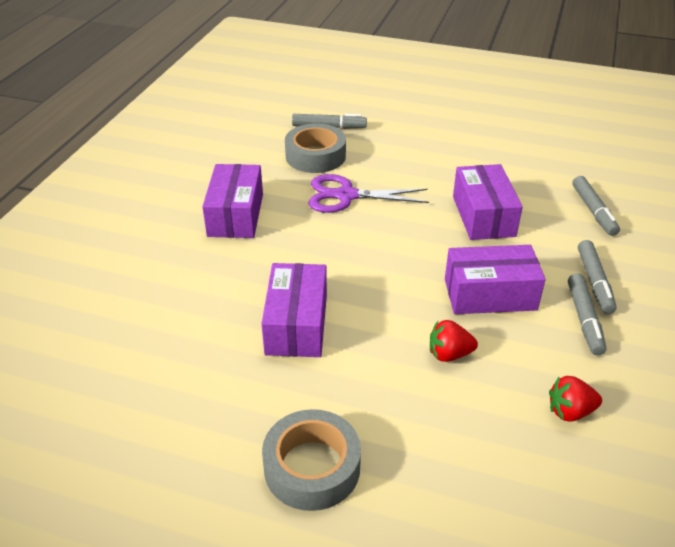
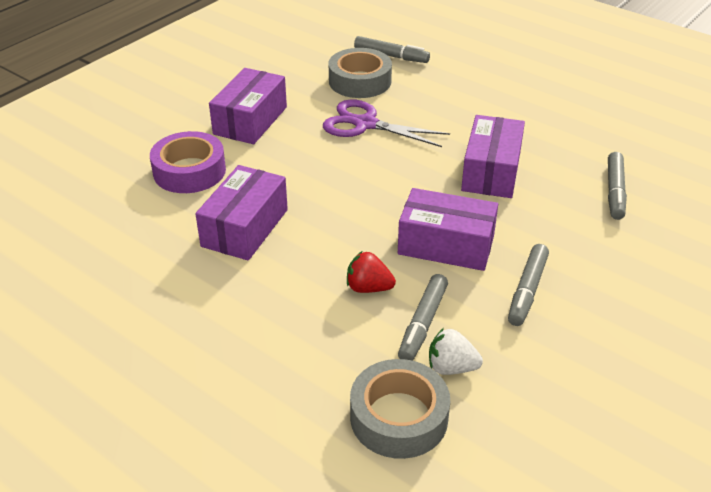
camera: 20 degrees right, 0 degrees up
(206, 279) = (189, 171): none -> purple tape
(312, 467) = (183, 347): grey tape -> grey tape (399, 417)
(570, 411) = (451, 367): red strawberry -> white strawberry
(594, 282) = (564, 259): grey marker -> grey marker (423, 323)

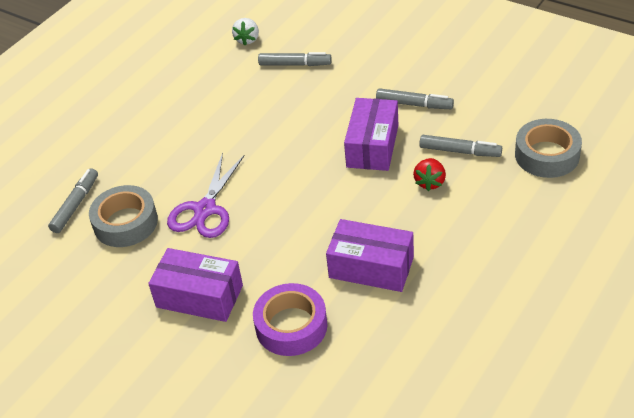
camera: 90 degrees left, 5 degrees up
(451, 367) = (497, 135): white strawberry -> white strawberry (247, 39)
(491, 171) = (274, 127): purple box -> none

